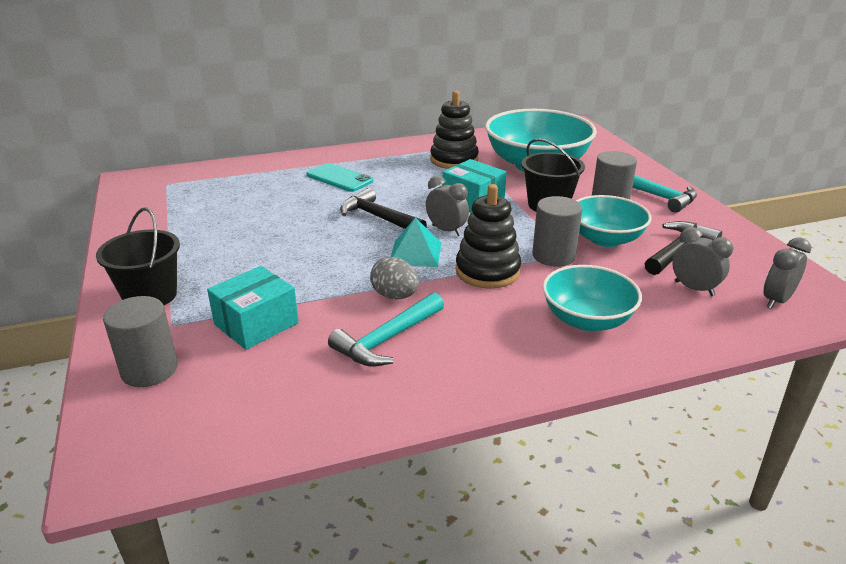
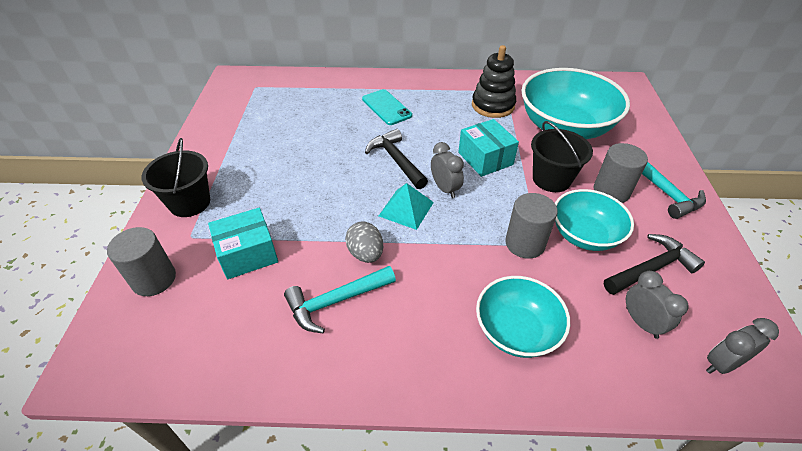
camera: 20 degrees right, 15 degrees up
(487, 271) = (456, 246): black stacking toy -> none

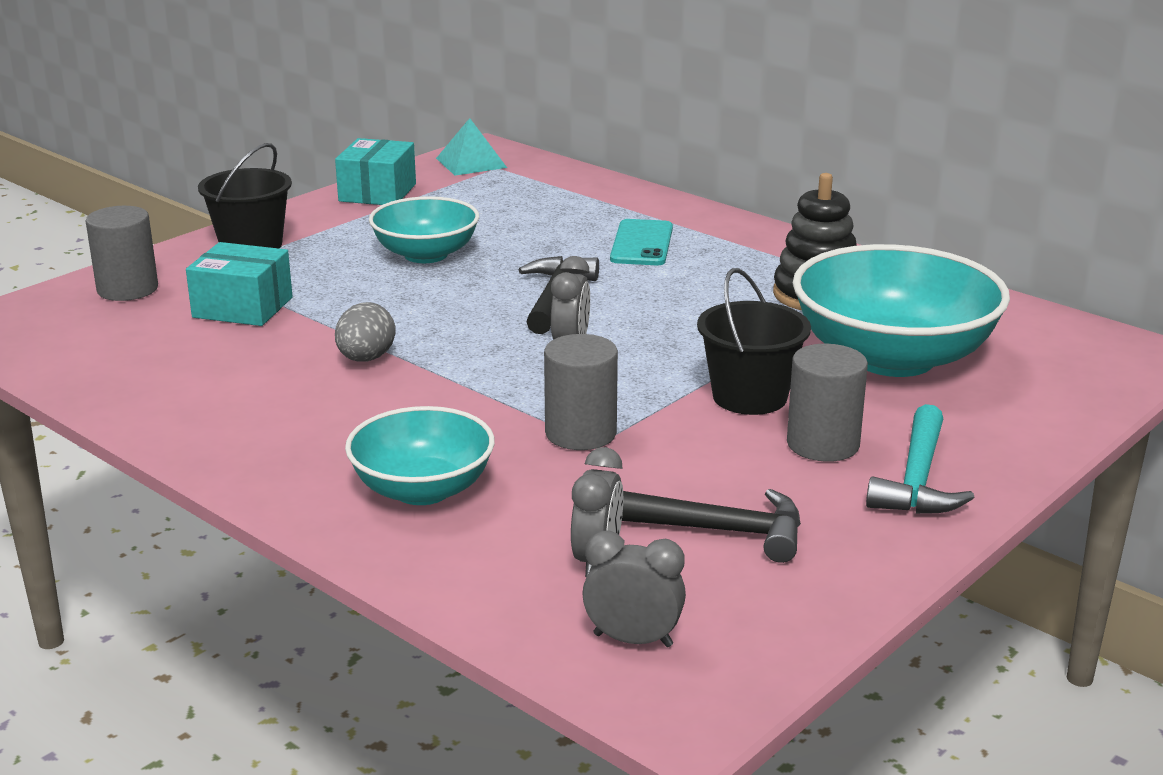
camera: 40 degrees right, 20 degrees down
(336, 301) = (269, 379): turquoise hammer -> none
(406, 209) = (484, 343): turquoise pyramid -> turquoise pyramid (471, 163)
(485, 158) = (688, 341): turquoise box -> turquoise box (377, 192)
(584, 235) = (684, 462): turquoise bowl -> turquoise bowl (426, 254)

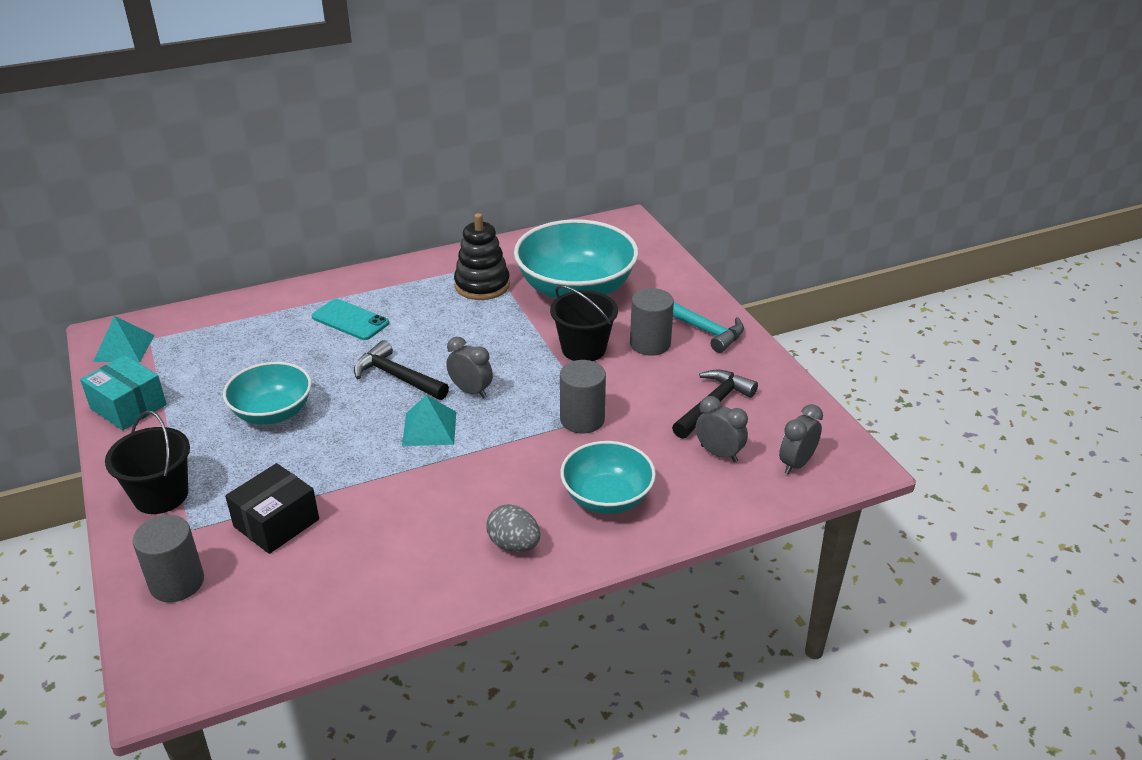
camera: 65 degrees left, 10 degrees up
(242, 307) = (276, 523): turquoise box -> black box
(366, 359) = (416, 480): grey egg -> grey egg (514, 545)
(471, 341) = (429, 428): none -> turquoise pyramid

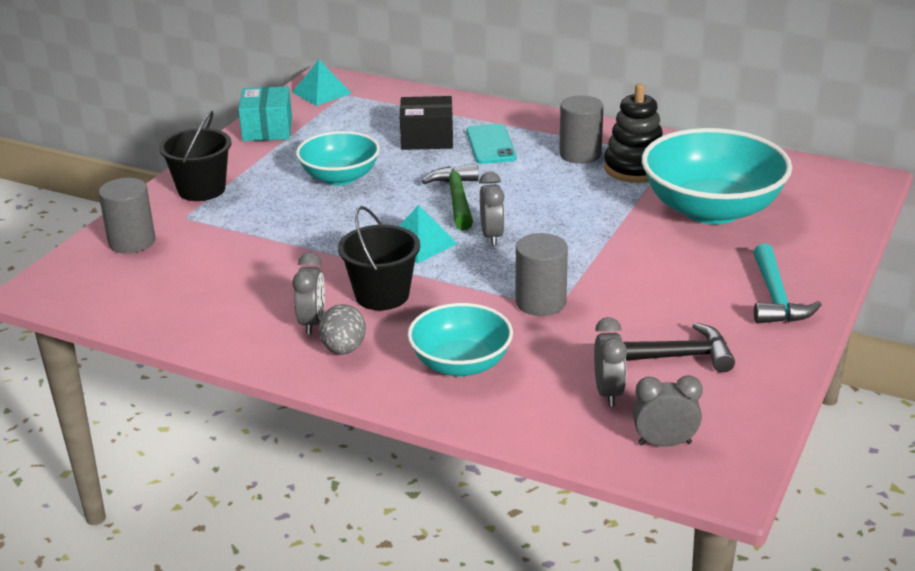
camera: 50 degrees right, 5 degrees down
(276, 523) = (232, 243): black box -> black box (427, 138)
(397, 377) = (457, 199): black hammer -> green hammer
(457, 542) = (312, 323): none -> grey clock
(583, 349) = (636, 255): black bucket -> black bucket (382, 295)
(650, 344) = (703, 282): grey cylinder -> grey cylinder (580, 154)

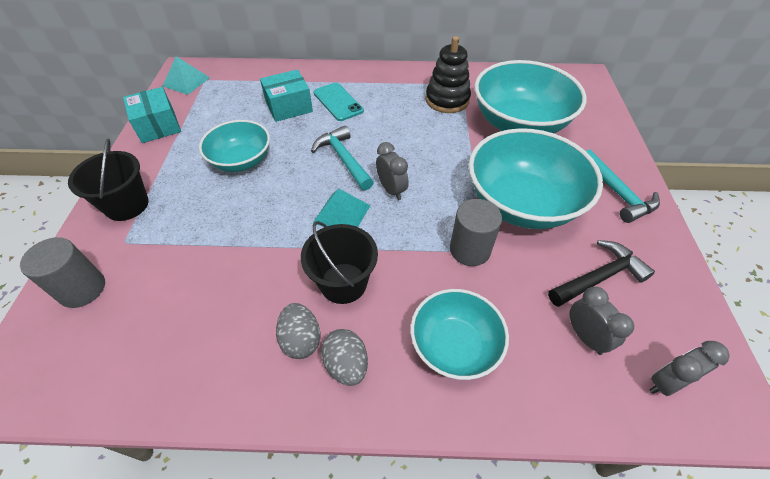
camera: 25 degrees left, 20 degrees up
(312, 323) = (301, 340): grey clock -> grey egg
(427, 138) = (289, 107): black box -> turquoise box
(457, 199) = (344, 159): green hammer -> turquoise hammer
(580, 154) = (404, 96): grey cylinder -> none
(640, 280) = (522, 203): none -> turquoise bowl

